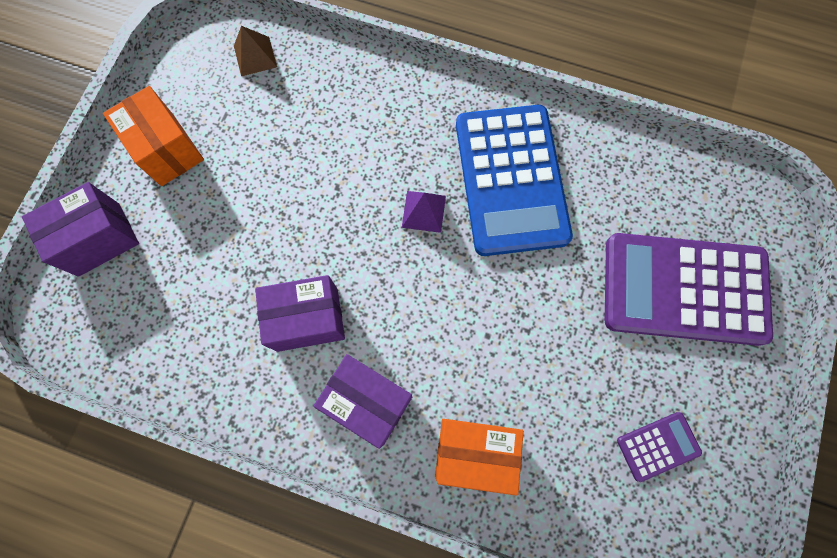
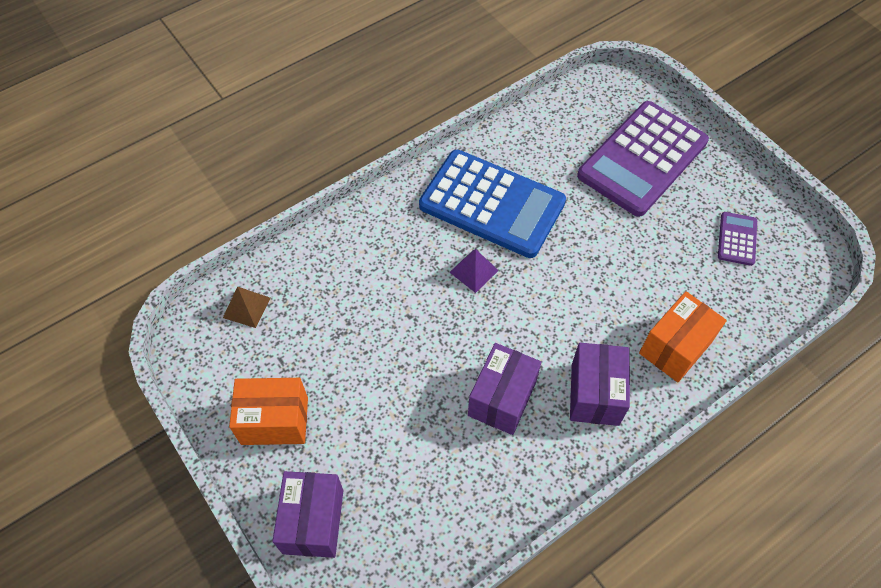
camera: 55 degrees left, 15 degrees down
(368, 401) = (594, 394): purple box -> purple box turned 60 degrees counterclockwise

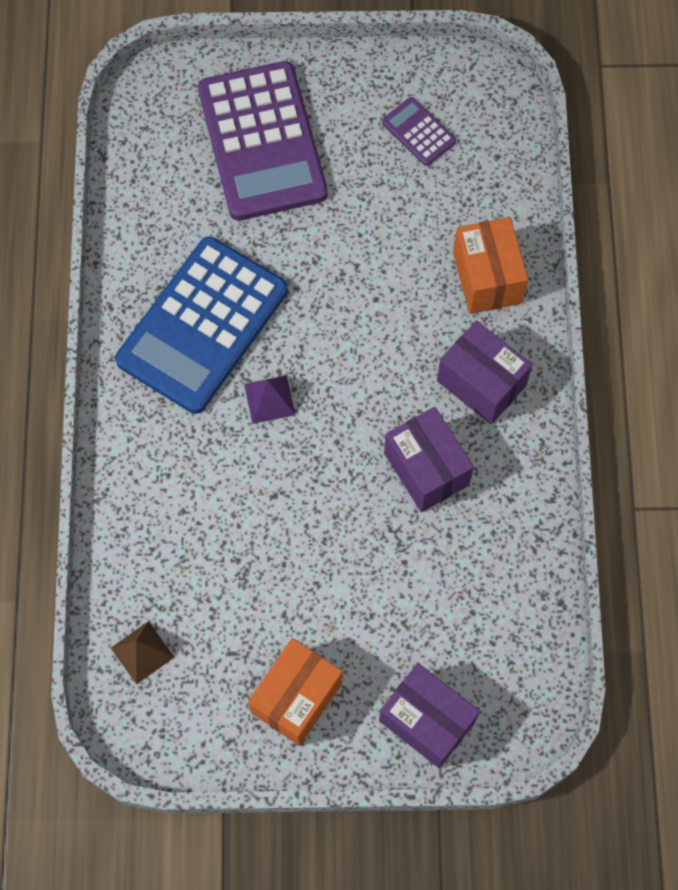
camera: 55 degrees left, 10 degrees up
(492, 204) = (203, 326): blue calculator -> blue calculator turned 150 degrees clockwise

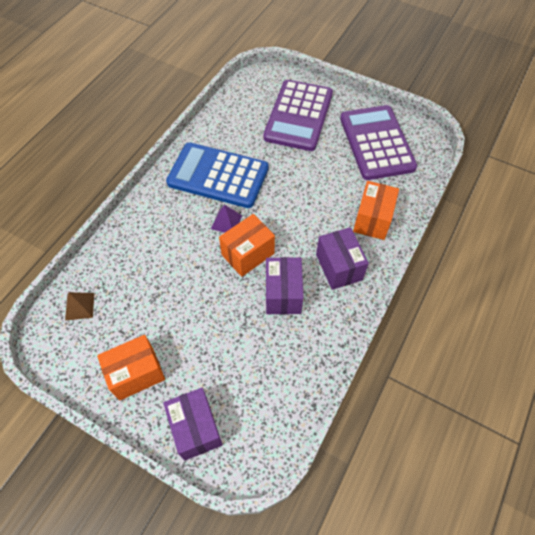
camera: 30 degrees right, 10 degrees down
(203, 326) = (218, 176): blue calculator -> blue calculator turned 45 degrees clockwise
(336, 434) = (248, 254): none -> orange box
(418, 132) = (376, 143): purple calculator -> purple calculator, size x2.34

